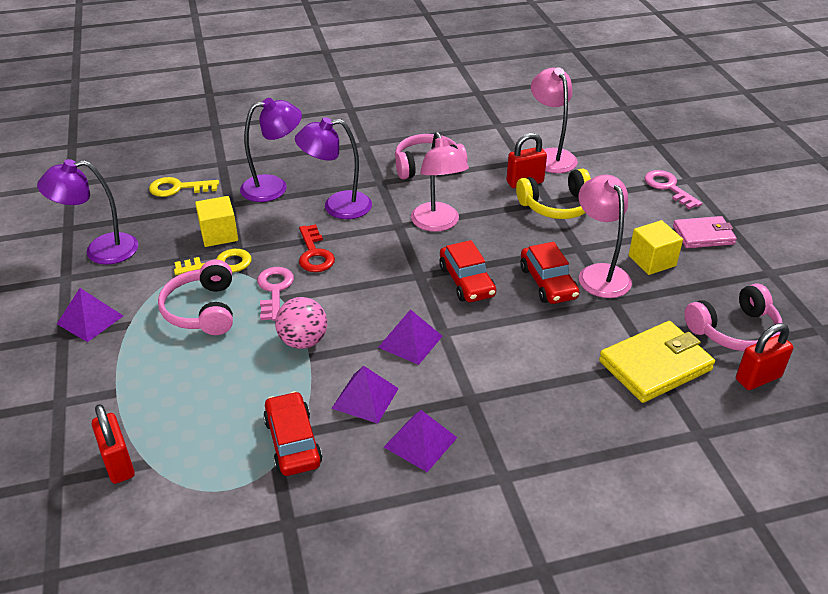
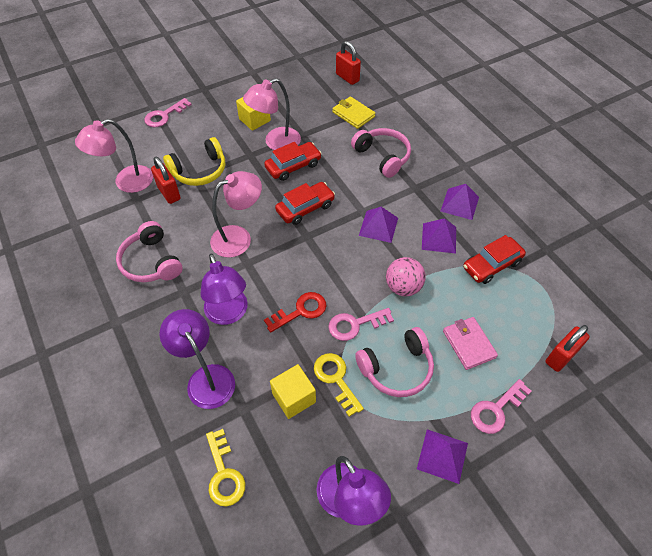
camera: 105 degrees left, 15 degrees up
(102, 376) = (496, 409): none -> pink key
(557, 206) = (199, 171): yellow headphones -> yellow headphones turned 90 degrees clockwise
(655, 365) = (353, 114): yellow wallet -> yellow wallet, size x0.66
(703, 235) = (220, 98): pink wallet -> pink wallet (468, 344)
(734, 331) = (311, 85): pink headphones -> pink headphones (383, 156)

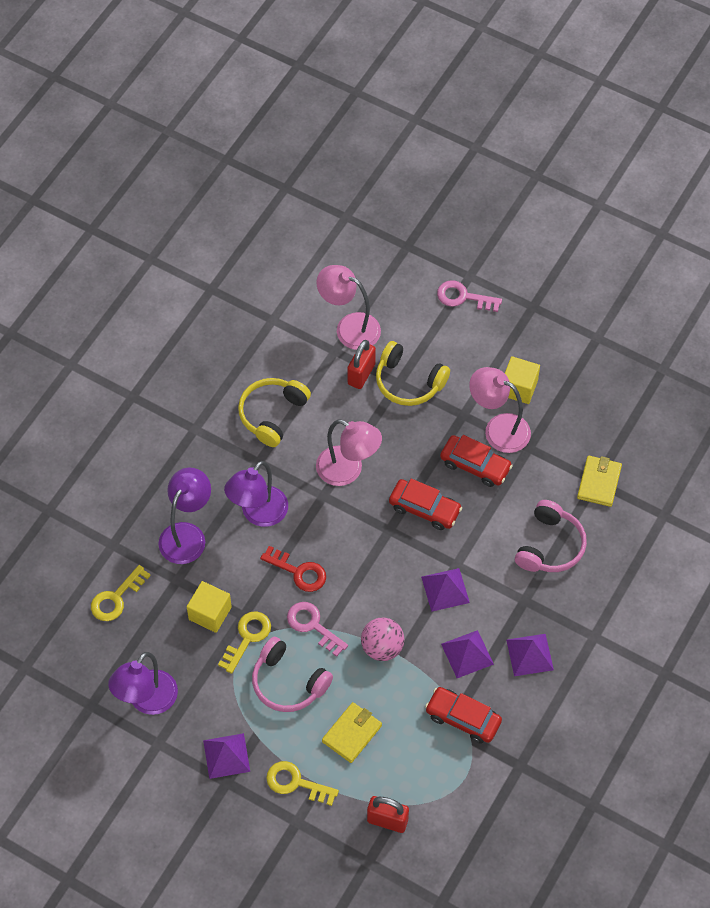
camera: 60 degrees right, 5 degrees up
(151, 262) = (272, 414): pink headphones -> yellow headphones
(347, 78) = (660, 443): red padlock -> none
(468, 344) = (351, 733): pink wallet -> yellow wallet
(496, 409) = (296, 783): pink key -> yellow key

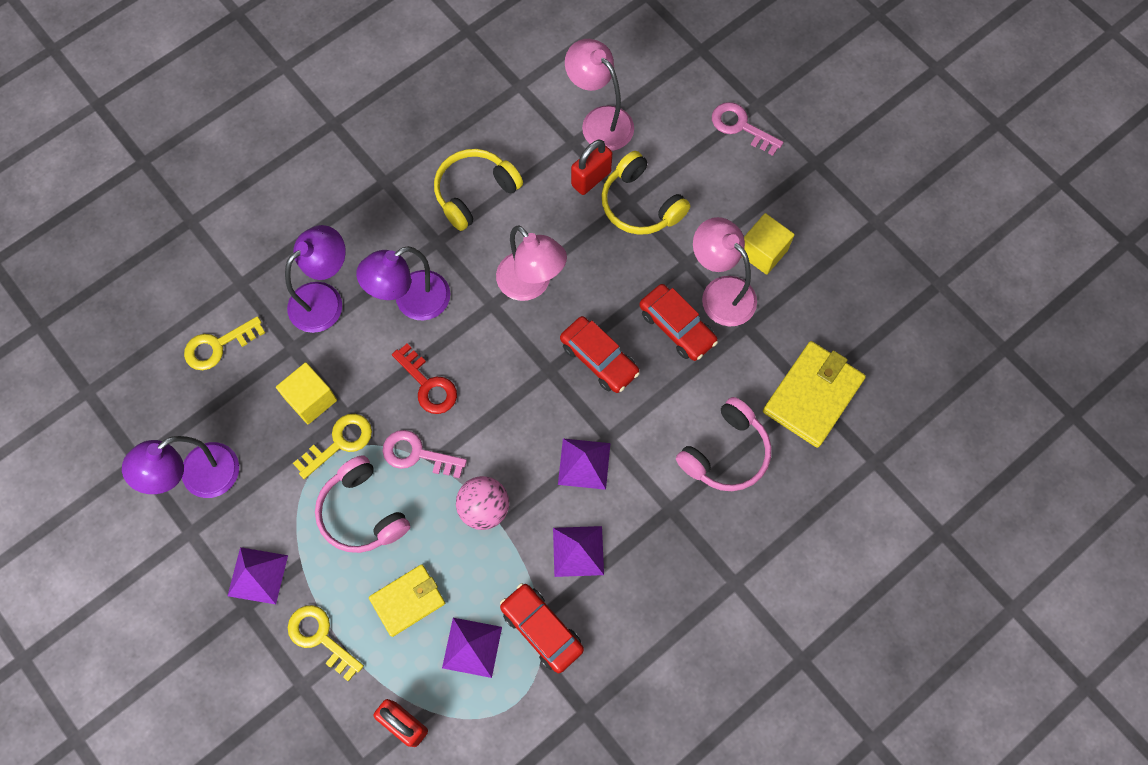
camera: 20 degrees right, 10 degrees up
(313, 626) = (417, 454): pink key -> pink key turned 45 degrees counterclockwise
(530, 654) = (650, 578): purple pyramid -> purple pyramid (472, 647)
(599, 482) = (812, 395): yellow wallet -> yellow wallet, size x1.51

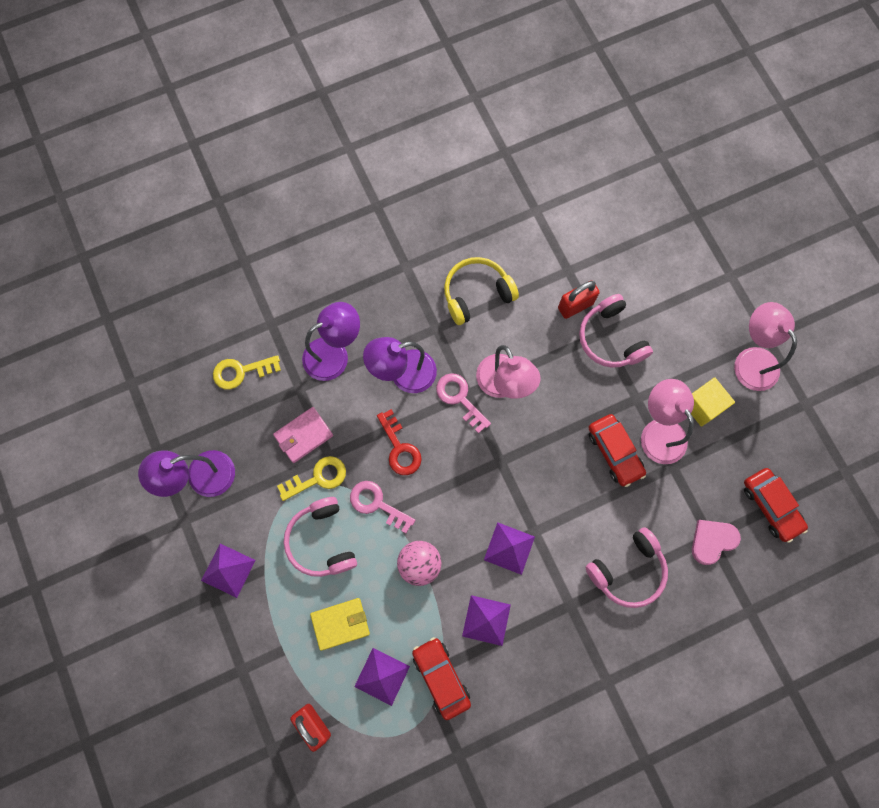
camera: 15 degrees right, 5 degrees up
(311, 399) = (303, 435): yellow cube -> pink wallet
(321, 638) = (265, 635): yellow key -> none
(599, 121) = (595, 257): pink lamp -> pink lamp (750, 360)
(599, 359) = (543, 462): red car -> red car (771, 506)
(640, 204) = (610, 338): yellow headphones -> pink headphones
(741, 127) = (712, 292): pink key -> pink key (460, 399)
(812, 395) = (712, 541): yellow wallet -> pink heart

